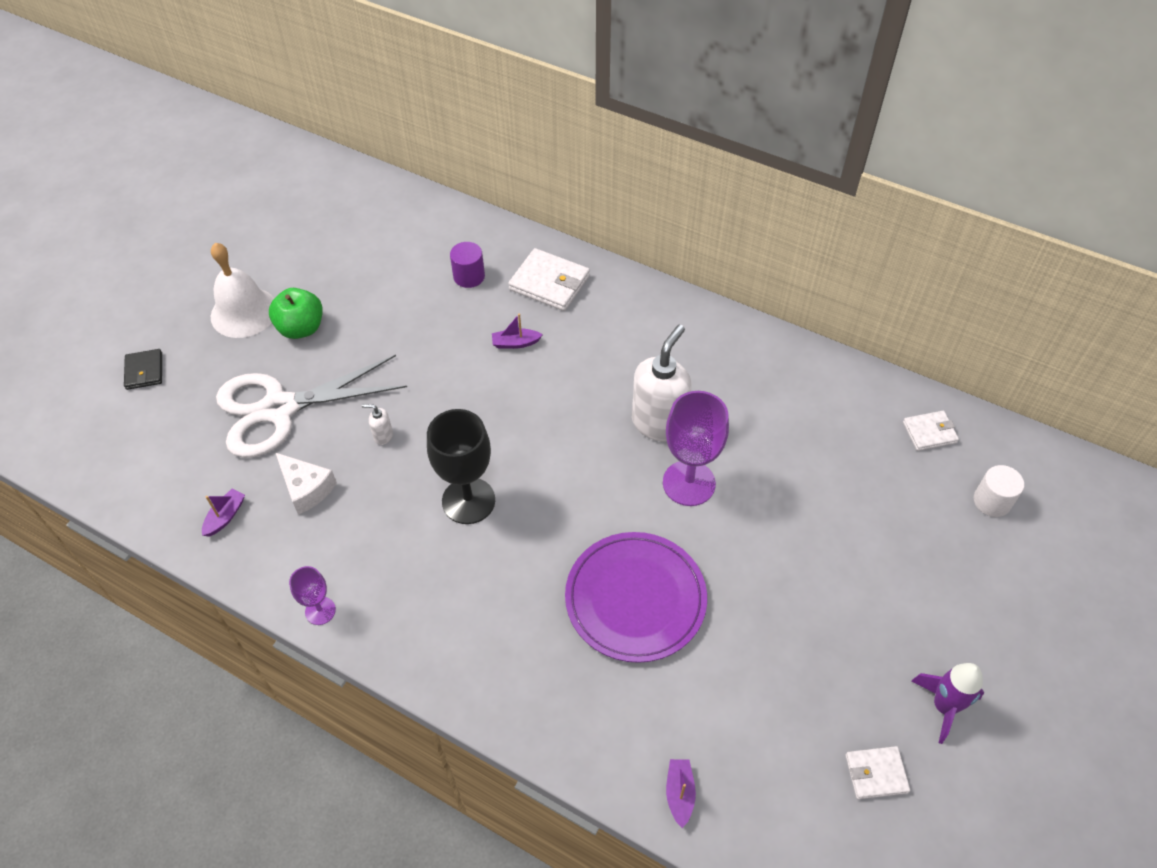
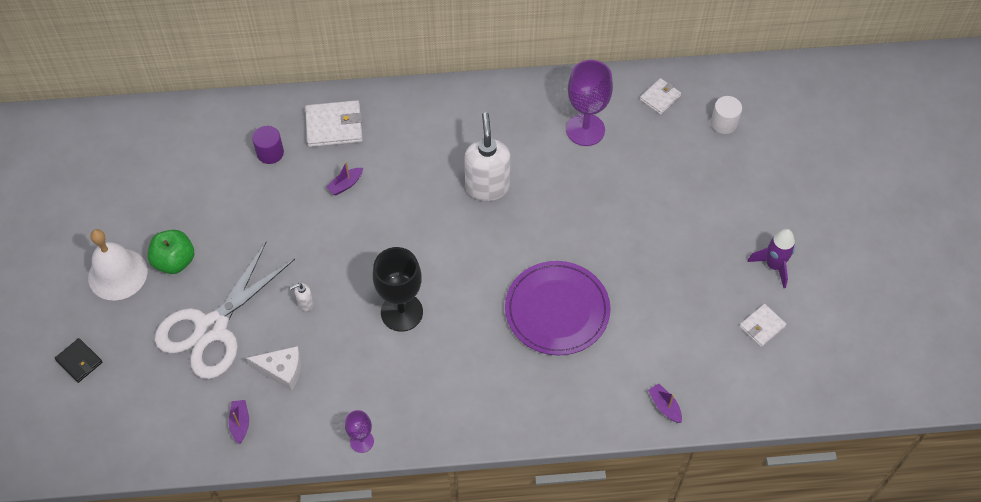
camera: 35 degrees left, 5 degrees up
(689, 483) = (536, 216): purple goblet -> purple goblet (585, 130)

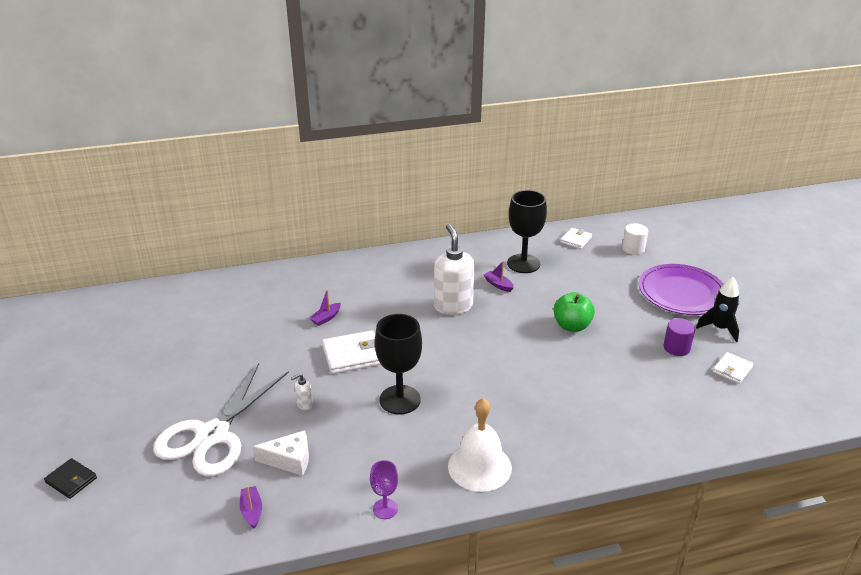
camera: 10 degrees left, 25 degrees down
(117, 274) = (112, 405): white bell -> white bell (479, 466)
(175, 261) = (170, 388): green apple -> green apple (572, 326)
(270, 153) = (253, 305): purple cylinder -> purple cylinder (676, 348)
(334, 126) = (308, 283): white wallet -> white wallet (353, 355)
(557, 310) = (545, 380): purple plate -> purple plate (682, 293)
(585, 130) = (523, 263): purple goblet -> black goblet
(664, 406) = (675, 439): purple boat -> purple boat (498, 285)
(773, 265) = (719, 328): purple rocket -> black rocket

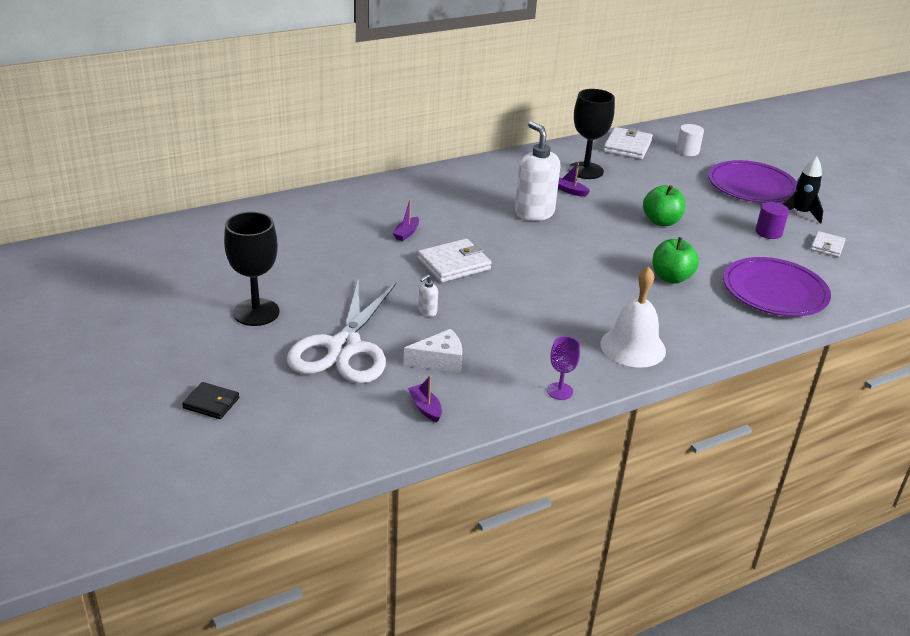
camera: 15 degrees left, 0 degrees up
(400, 400) = (524, 299): black goblet -> black goblet (256, 312)
(553, 390) = (671, 277): none -> green apple
(576, 240) = (627, 146): white wallet -> white wallet, size x1.65
(653, 417) = (774, 291): none -> purple plate

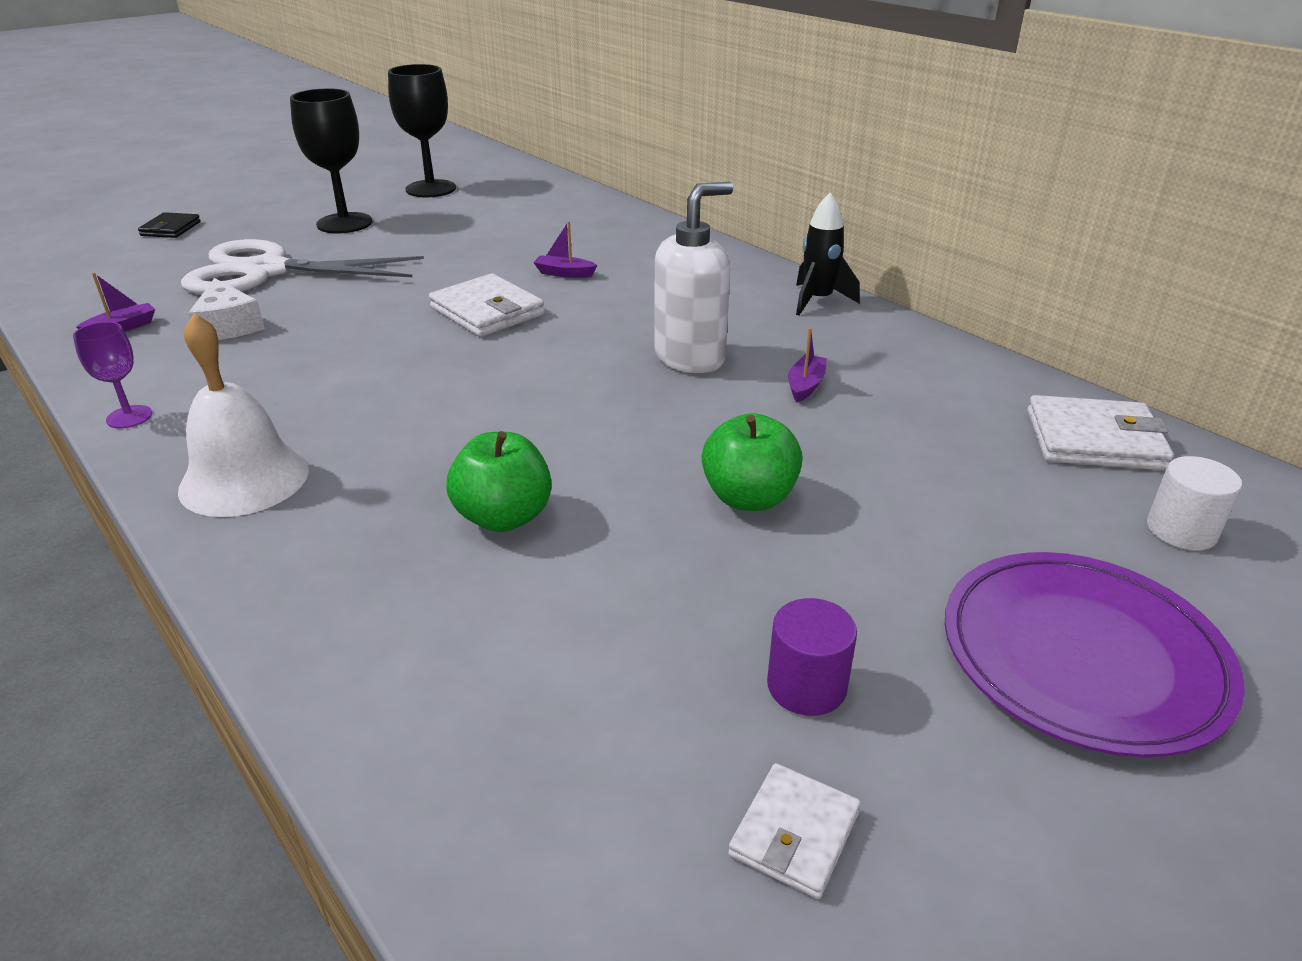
camera: 80 degrees right, 0 degrees up
(427, 312) = (352, 307): white soap dispenser -> none
(585, 170) = (912, 396): black goblet -> black goblet (430, 189)
(774, 291) = (480, 688): purple plate -> none
(800, 213) = (986, 771): black rocket -> black rocket (818, 301)
(827, 246) = (794, 833): white wallet -> white wallet turned 75 degrees counterclockwise

